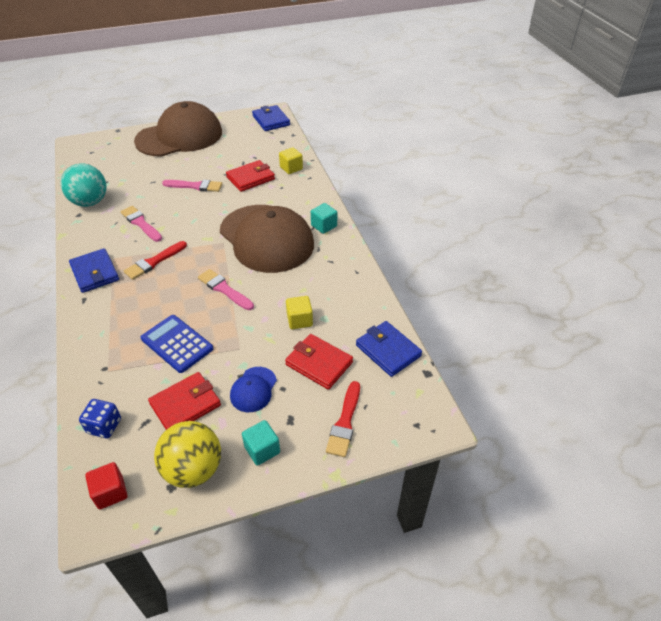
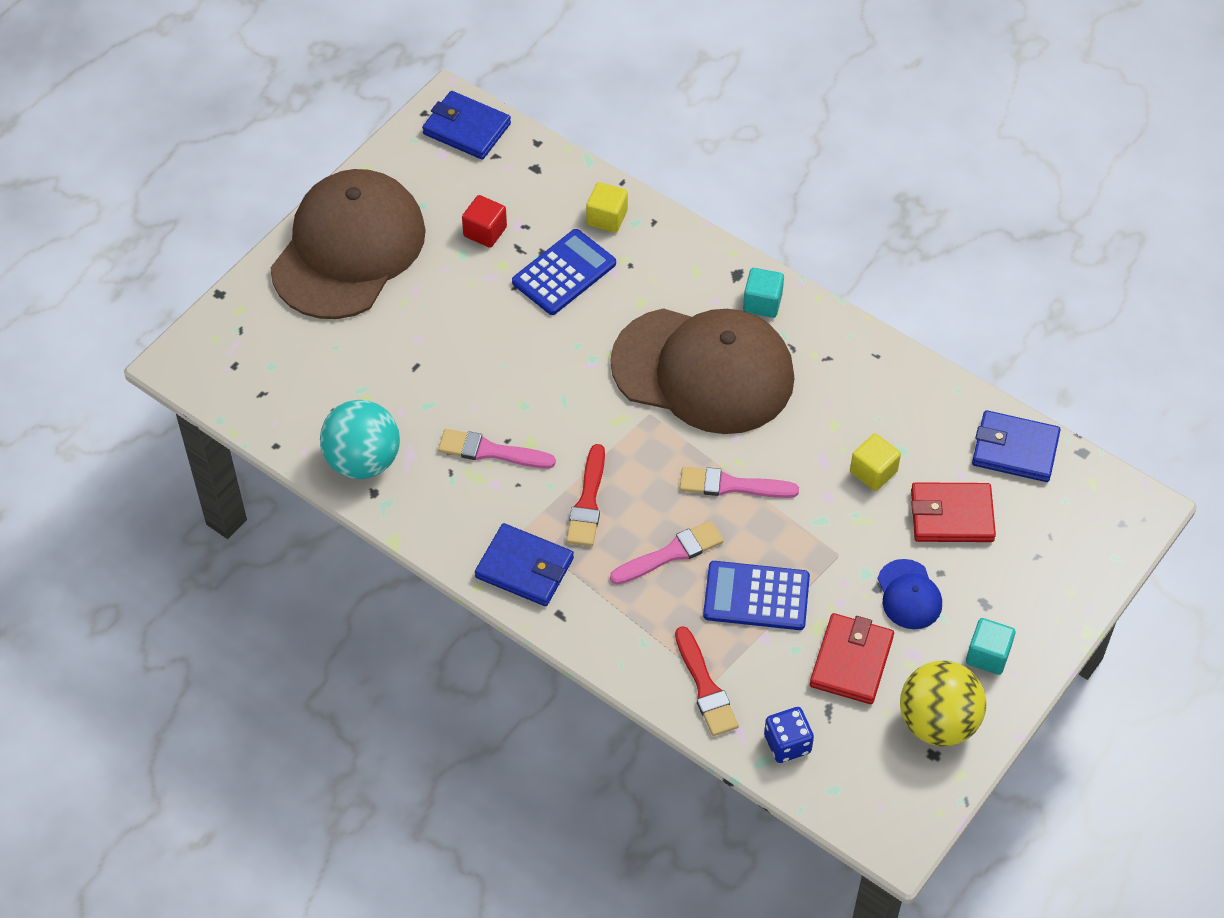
camera: 35 degrees left, 10 degrees up
(110, 492) = (877, 801): red cube -> red cube (485, 232)
(195, 186) = (494, 337): pink brush -> pink brush (671, 553)
(250, 178) = (564, 273): red wallet -> blue calculator
(345, 422) = (1045, 569): red brush -> red brush (705, 687)

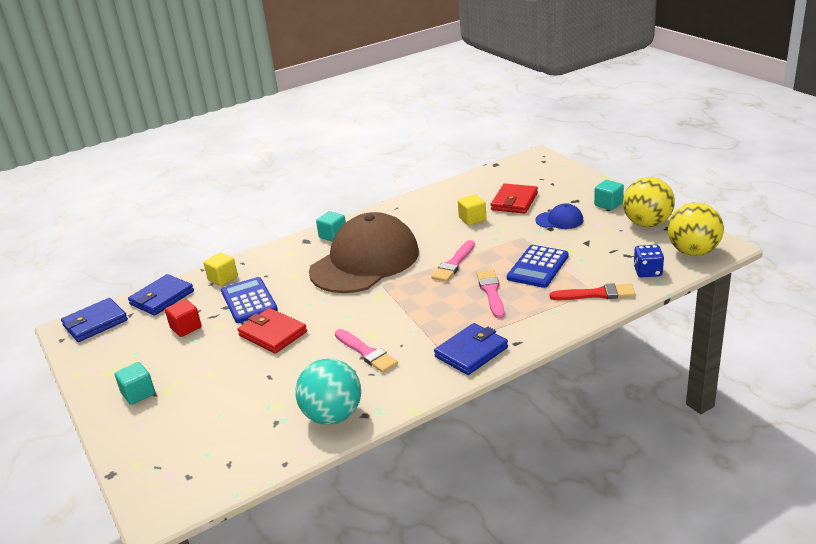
camera: 65 degrees left, 25 degrees down
(348, 249) = (138, 394): brown cap -> turquoise cube
(491, 451) = (366, 352): pink brush -> pink brush turned 75 degrees counterclockwise
(588, 502) = (433, 318): red brush -> none
(851, 661) = (597, 243): red wallet -> red wallet (272, 334)
(867, 799) = (693, 252): none -> yellow ball
(1015, 450) = (483, 180): blue wallet -> blue wallet (162, 298)

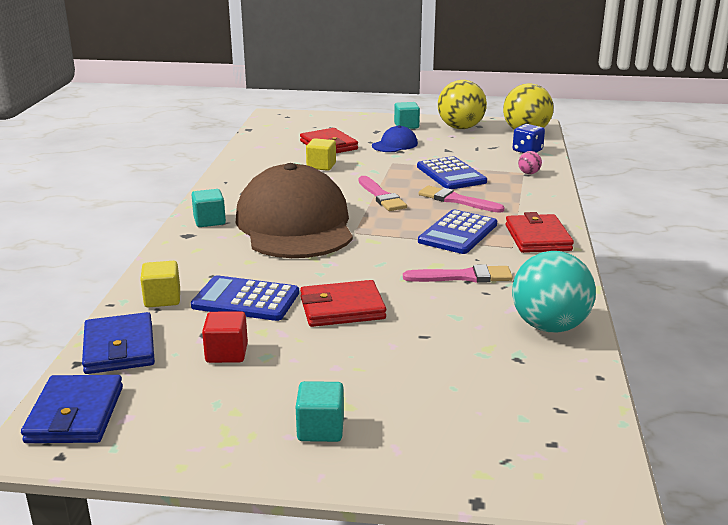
camera: 55 degrees left, 5 degrees down
(433, 319) = (458, 233): none -> blue calculator
(471, 352) = (537, 238): blue wallet -> red wallet
(596, 294) = (529, 173): red brush -> pink ball

